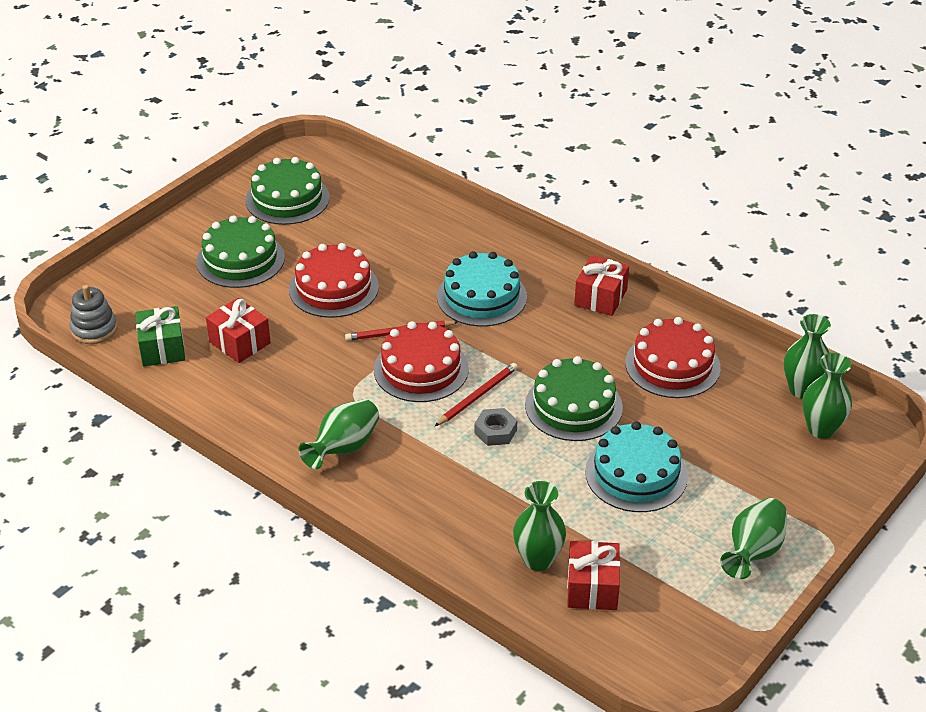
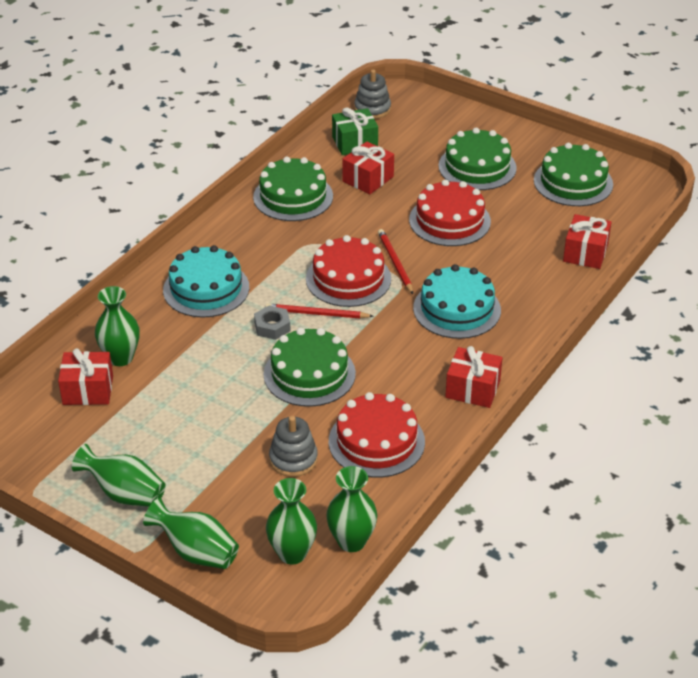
camera: 85 degrees right, 0 degrees up
(258, 405) = (293, 196): none -> green cake
(343, 448) = (247, 244): green vase -> green vase (196, 552)
(406, 206) = (585, 253): none -> red gift
(477, 396) = (317, 314): red pencil -> red pencil turned 150 degrees clockwise
(636, 474) = (222, 416): turquoise cake -> turquoise cake (206, 289)
(698, 423) = (293, 459): none -> grey stacking toy

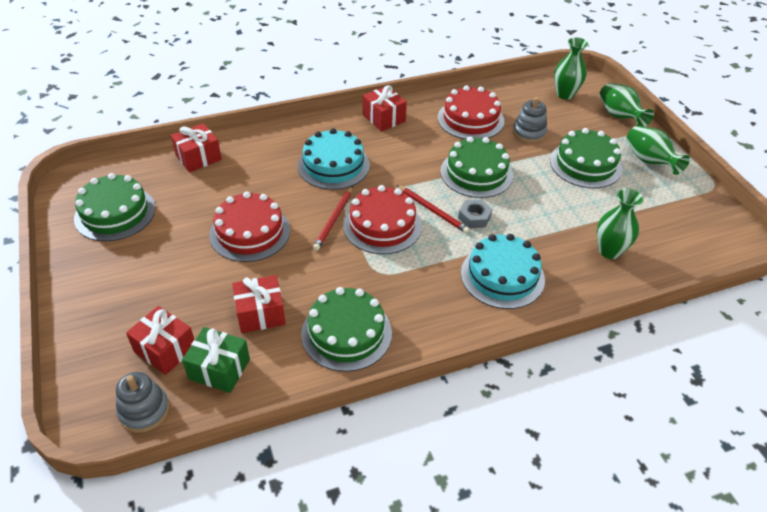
camera: 145 degrees left, 5 degrees up
(88, 390) = (647, 238): red gift -> red gift (165, 349)
(351, 541) = (528, 86): green vase -> none
(477, 167) = (158, 271): green cake -> green cake (585, 164)

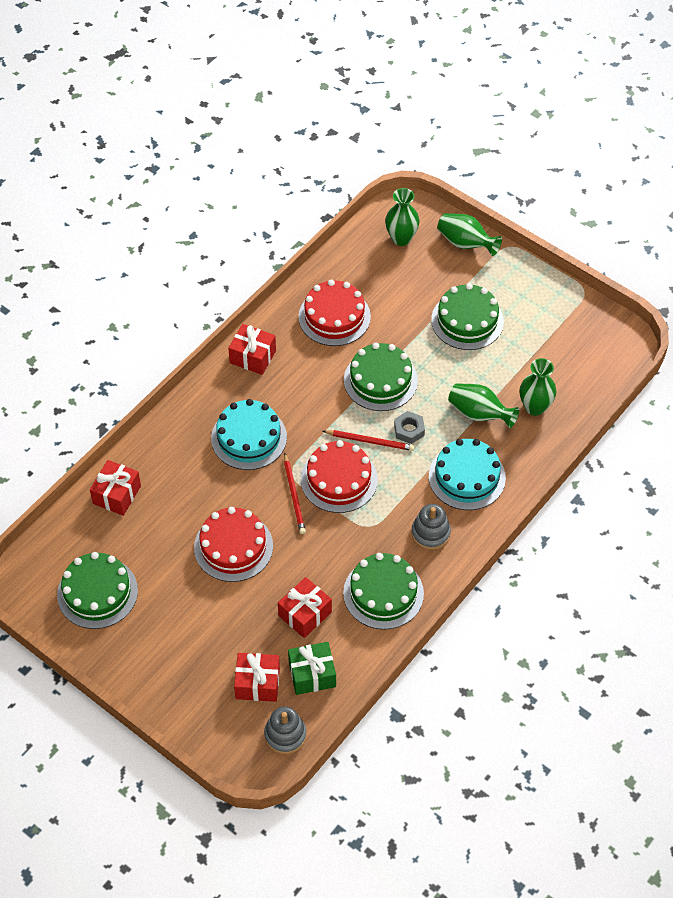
camera: 30 degrees left, 10 degrees up
(529, 132) = (397, 306): grey stacking toy -> grey stacking toy (430, 533)
(649, 161) = (518, 288): green vase -> green vase (479, 414)

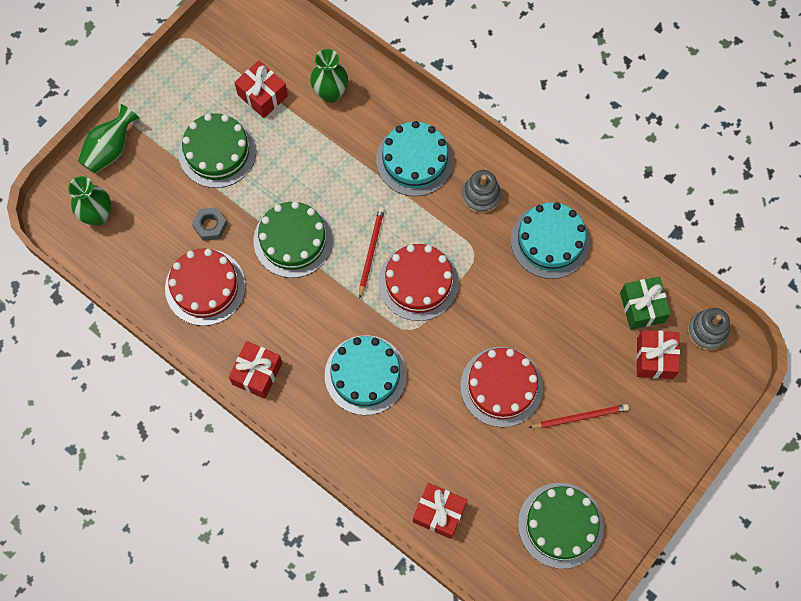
camera: 90 degrees left, 15 degrees up
(294, 495) = (438, 327): red pencil -> red pencil (580, 417)
(305, 614) = (576, 314): red gift -> red gift (262, 95)
(383, 593) = (550, 241): green cake -> turquoise cake
(409, 430) = (357, 213): grey nut -> grey nut (210, 226)
(479, 414) = (338, 145): green vase -> none

